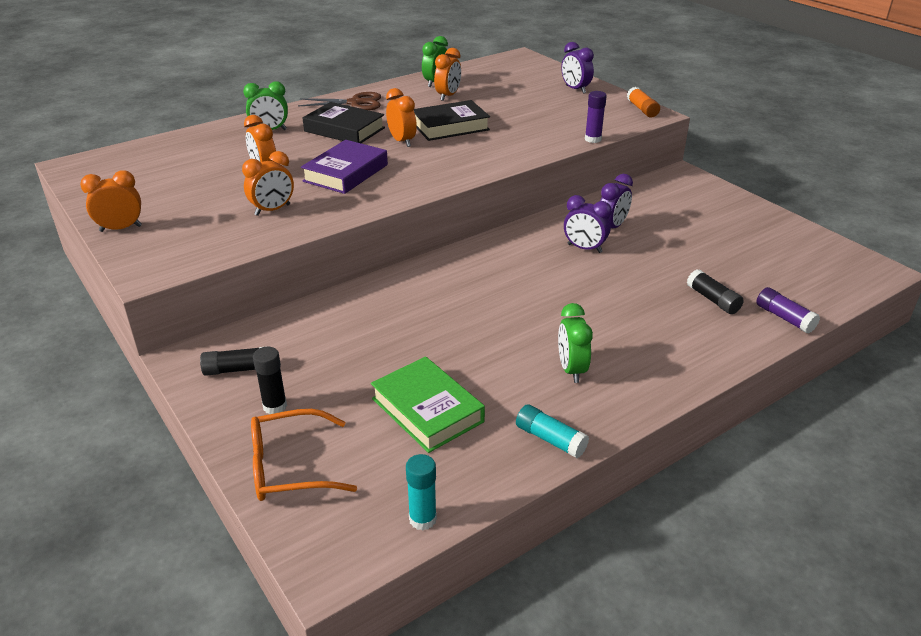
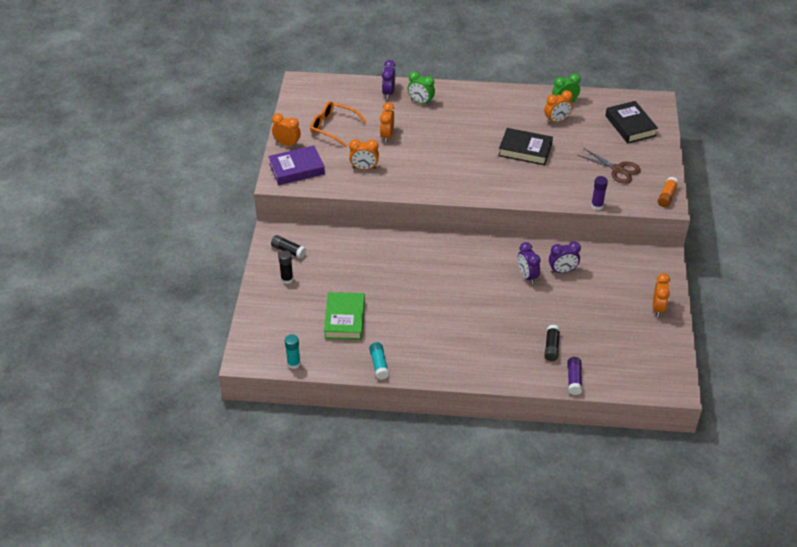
camera: 40 degrees right, 10 degrees up
(290, 467) = (267, 311): orange glasses -> orange glasses (333, 128)
(344, 129) = (462, 122): black book -> black book (630, 126)
(346, 173) = (426, 159): purple book -> purple book (296, 169)
(355, 103) = (493, 99): brown scissors -> brown scissors (618, 169)
(402, 141) = (483, 149): orange clock -> orange clock (658, 308)
(571, 370) = (429, 339): green clock -> none
(575, 89) = (648, 155): purple clock -> purple clock (388, 93)

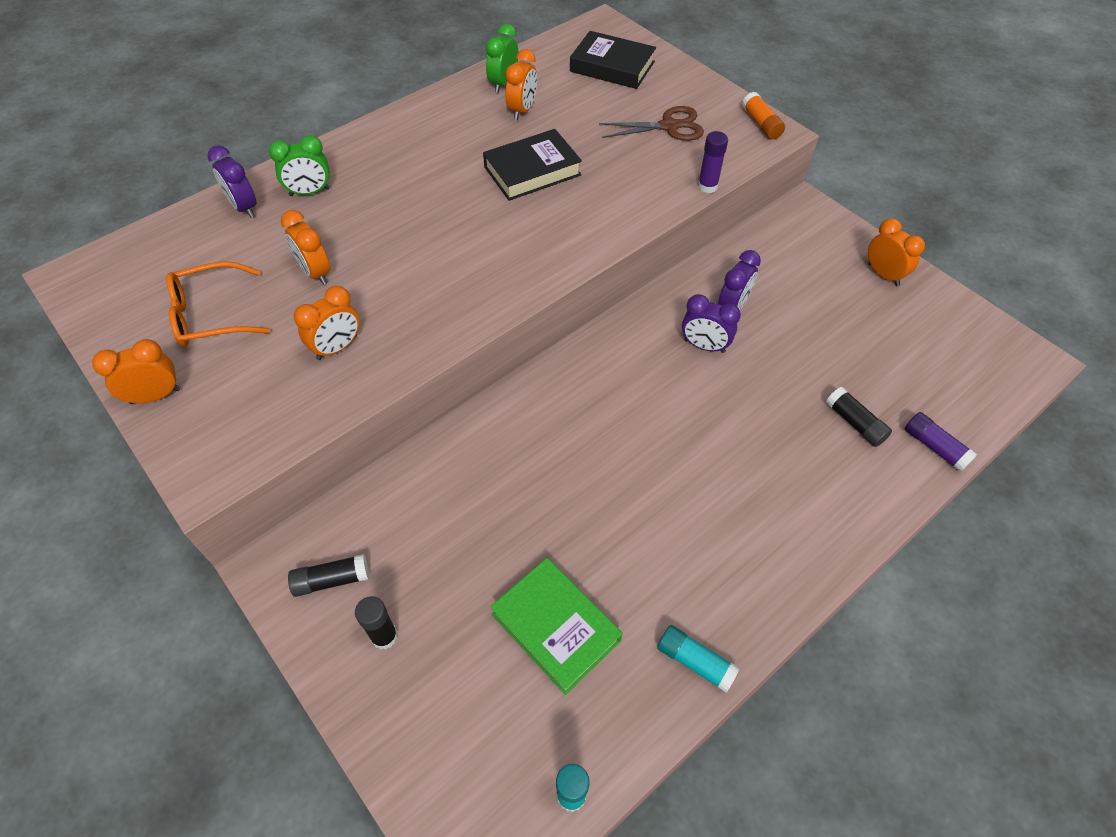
camera: 45 degrees left, 10 degrees up
(296, 169) = (220, 428): purple book -> none

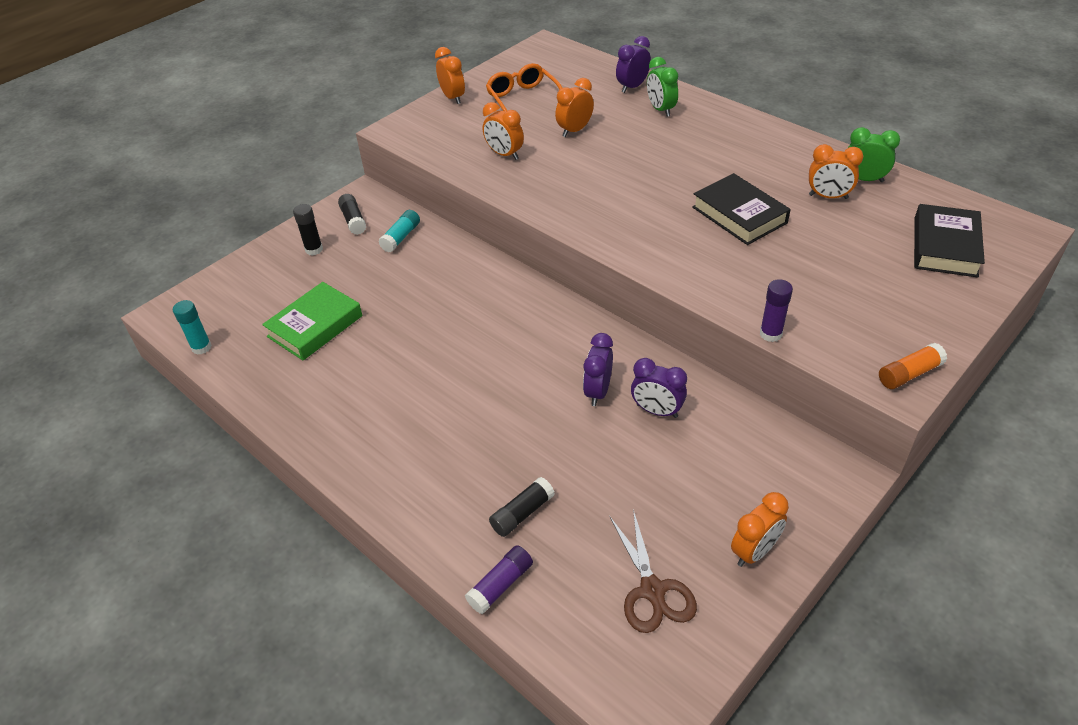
camera: 85 degrees right, 10 degrees down
(669, 126) = (860, 298): brown scissors -> brown scissors (653, 590)
(695, 662) = (284, 403): turquoise glue stick -> turquoise glue stick (401, 237)

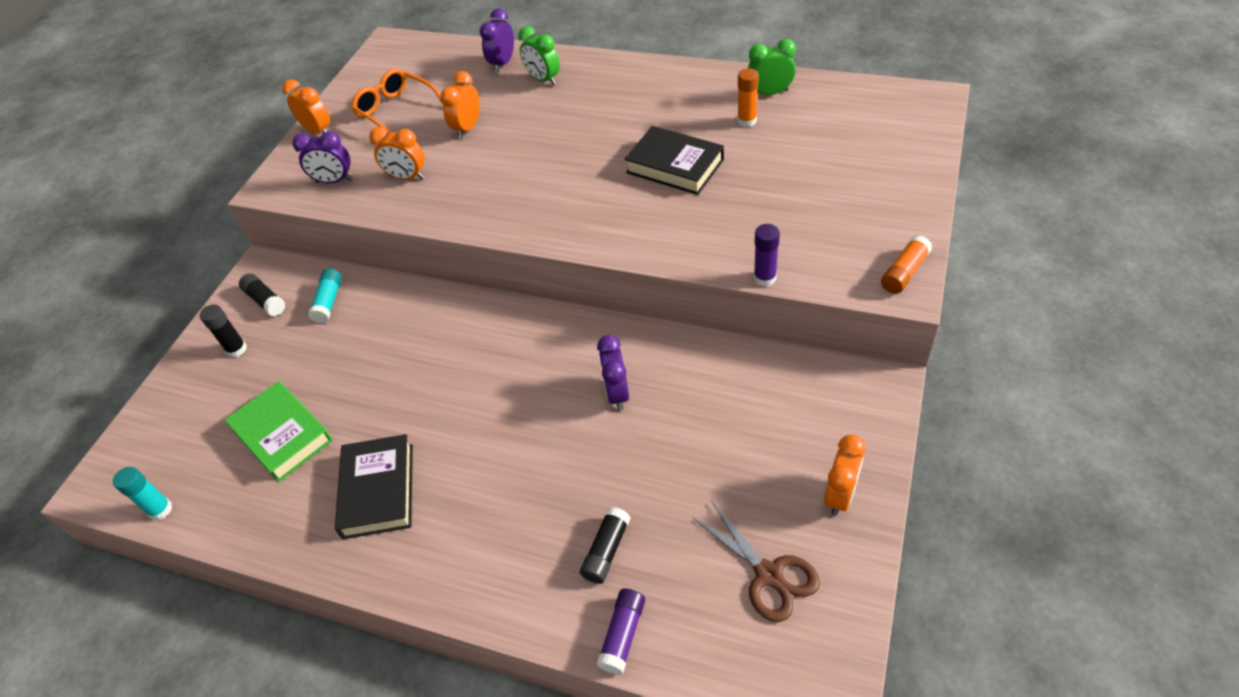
camera: 20 degrees left, 5 degrees up
(315, 326) = (282, 435): green book -> green book turned 60 degrees counterclockwise
(657, 411) = (683, 391): purple clock -> purple clock (334, 181)
(828, 197) = (747, 121): orange clock -> orange glue stick
(945, 247) = (873, 137): black book -> black book (378, 490)

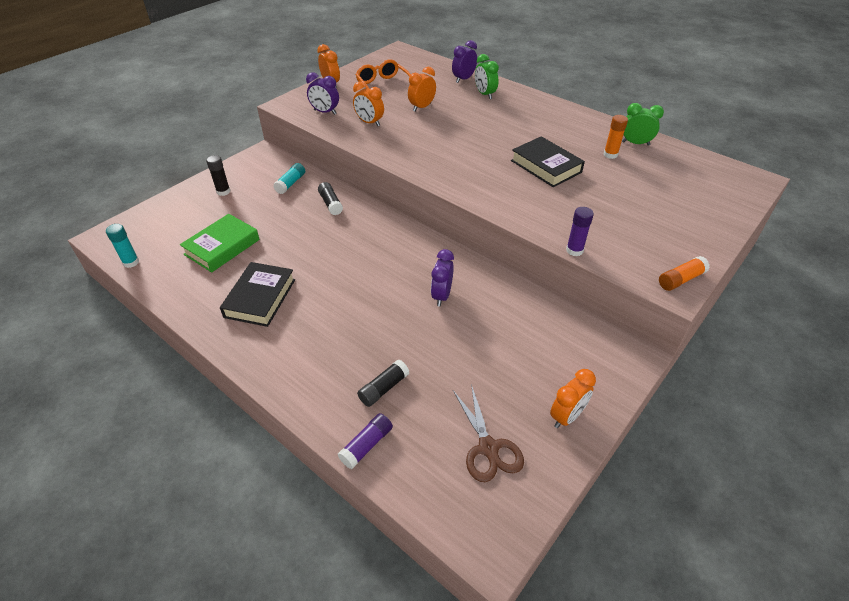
camera: 15 degrees right, 5 degrees down
(265, 300) = (254, 171): black glue stick -> black glue stick (330, 204)
(282, 435) = (222, 247): green book -> green book turned 60 degrees clockwise

